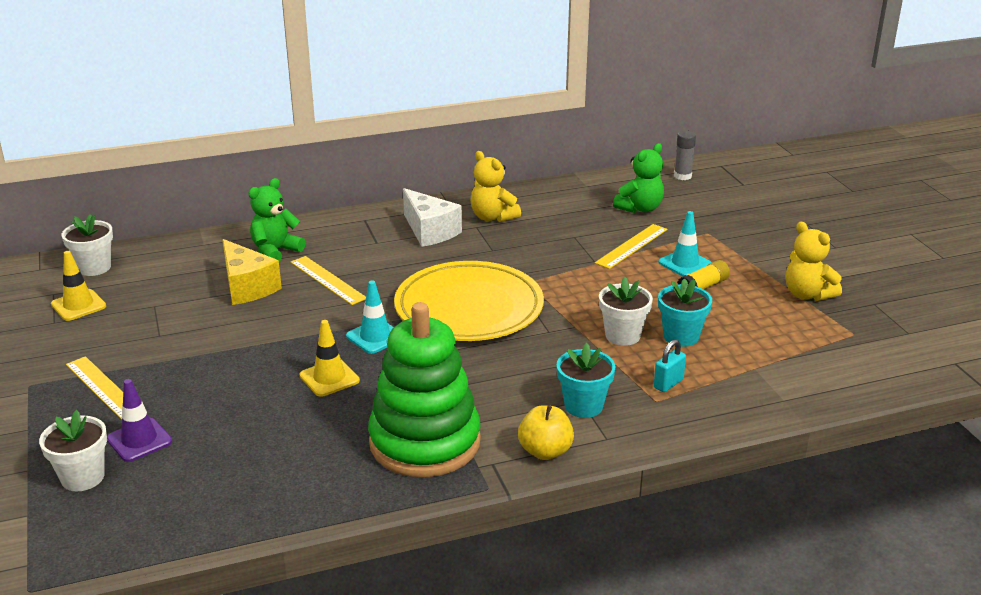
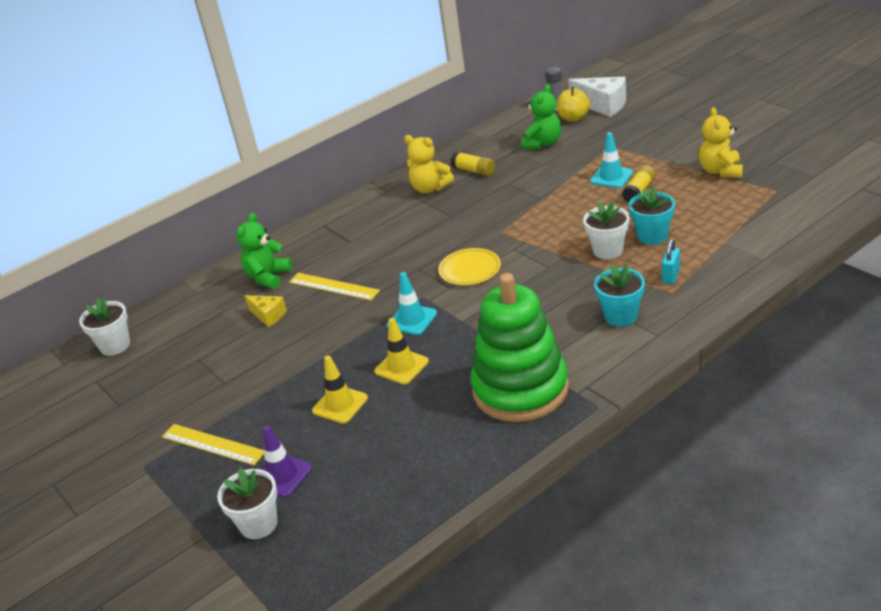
camera: 15 degrees left, 5 degrees up
(78, 305) = (129, 383): yellow traffic cone -> yellow traffic cone (340, 404)
(247, 287) = (268, 315): yellow cheese -> yellow cheese, size x0.59
(429, 231) = (387, 217): white cheese -> white cheese (603, 105)
(469, 308) = (470, 270): yellow plate -> yellow plate, size x0.48
(545, 451) = (619, 362): yellow apple -> yellow apple (573, 118)
(549, 213) = (473, 170): none -> yellow glue stick
(631, 246) = (559, 176): yellow ruler -> none
(807, 294) = (720, 171): yellow teddy bear -> yellow teddy bear turned 60 degrees clockwise

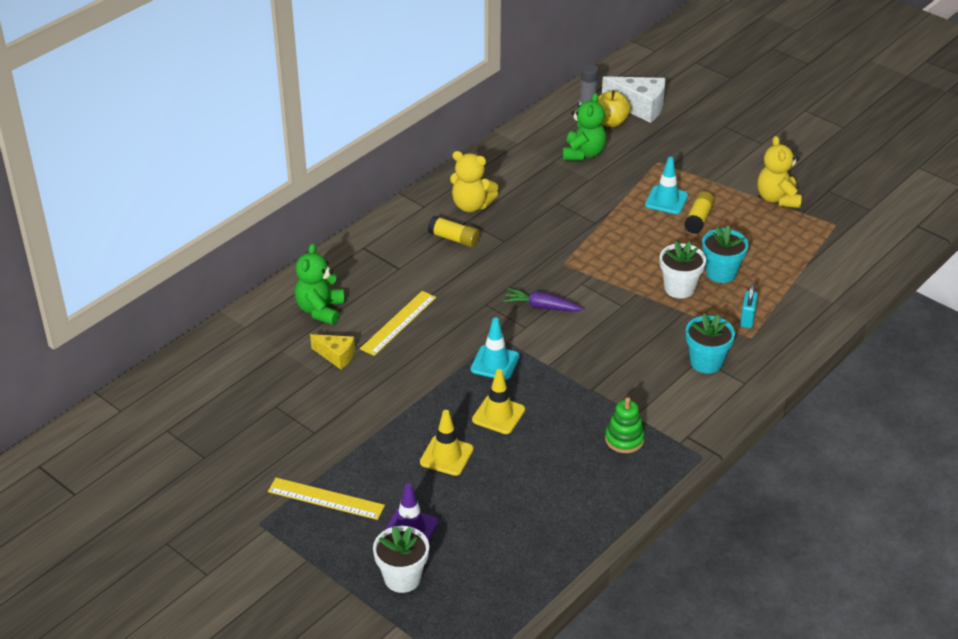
camera: 15 degrees left, 5 degrees up
(115, 345) = (172, 389): white flower pot -> none
(333, 286) = (398, 323): yellow ruler -> yellow ruler turned 75 degrees counterclockwise
(470, 270) = (541, 307): yellow plate -> purple carrot
(473, 170) = (515, 185): yellow glue stick -> yellow glue stick (454, 239)
(520, 389) = (624, 439): green stacking toy -> green stacking toy, size x0.42

